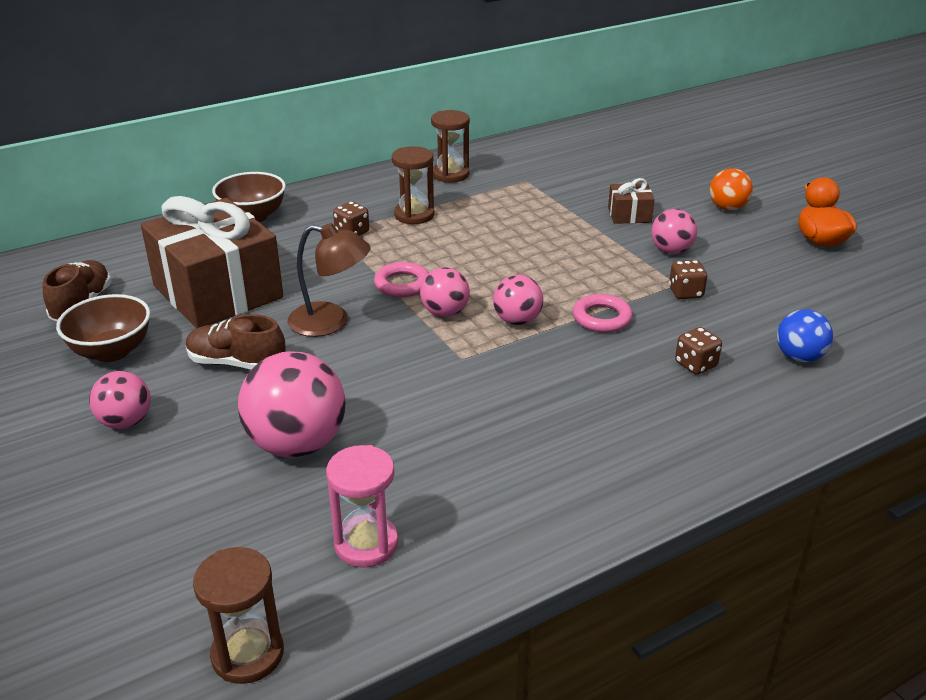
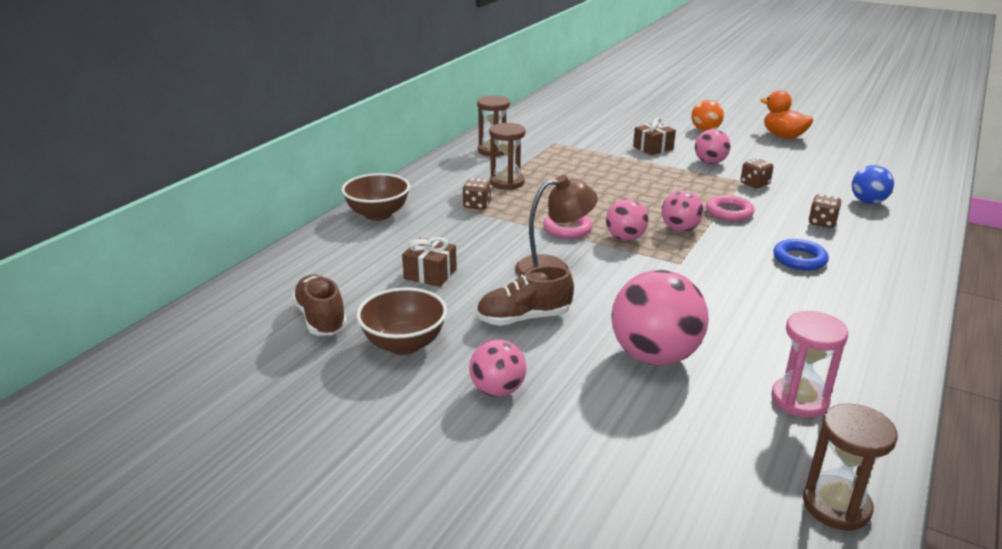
camera: 30 degrees left, 5 degrees down
(218, 291) = (430, 274): brown gift -> brown gift, size x0.42
(599, 398) = (799, 259): none -> blue ring

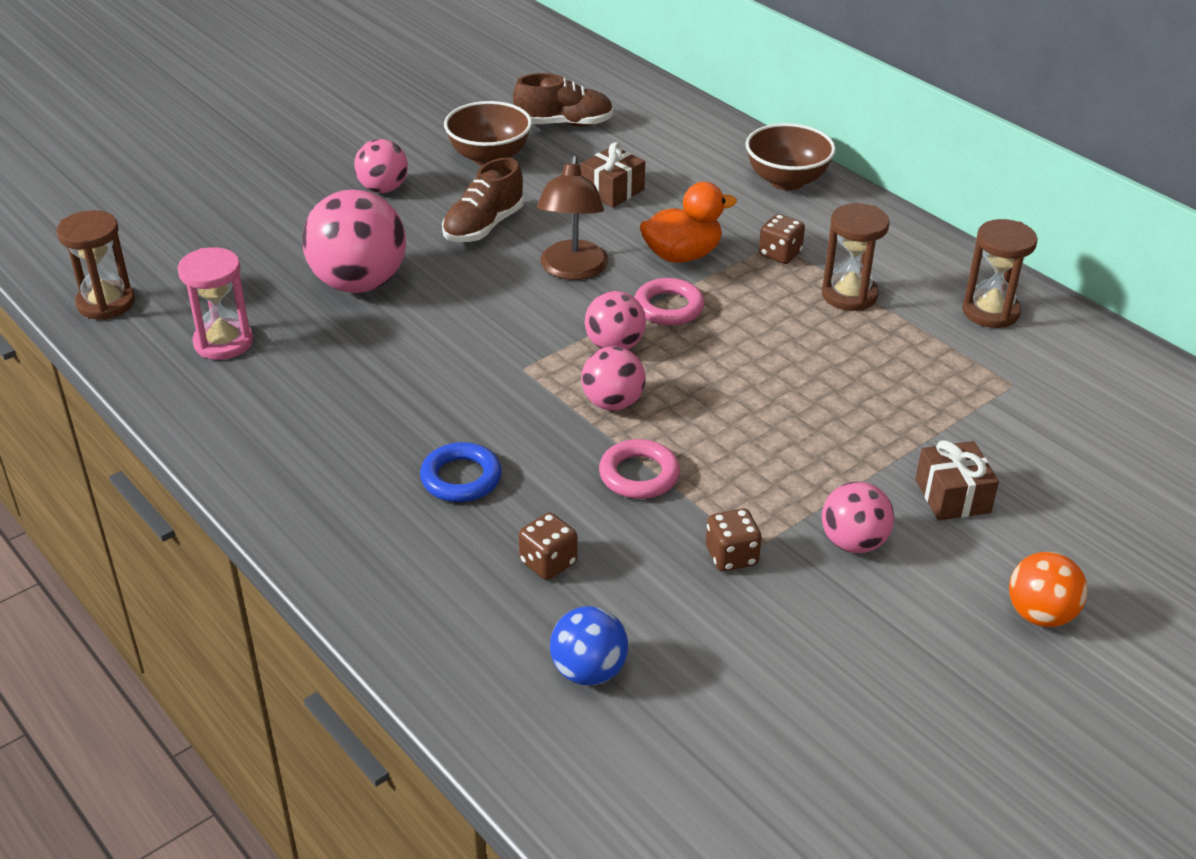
camera: 110 degrees right, 10 degrees up
(524, 318) = (483, 227): brown shoe -> brown shoe turned 150 degrees counterclockwise
(783, 136) = (972, 734): orange duck -> orange duck (682, 255)

